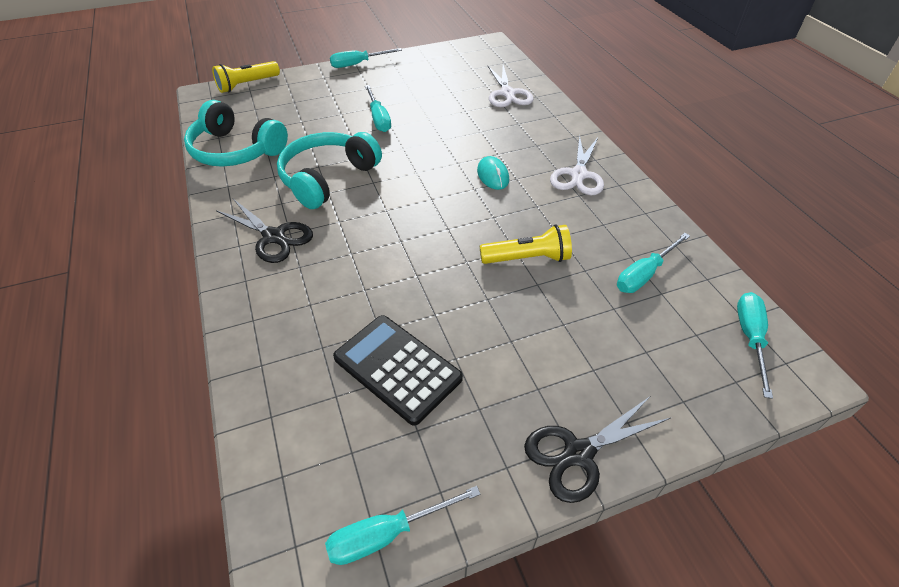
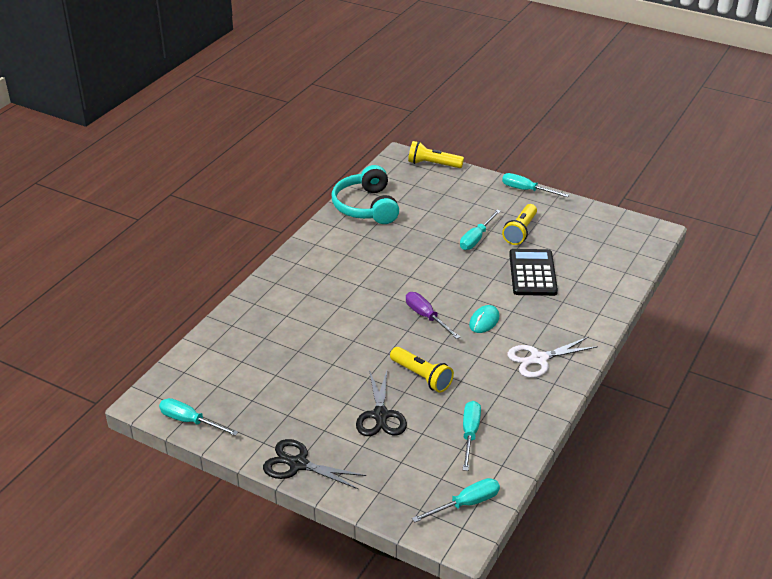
camera: 50 degrees right, 10 degrees down
(274, 237) = (317, 270): black scissors -> black scissors (380, 415)
(327, 178) = (389, 257): turquoise headphones -> none
(397, 368) = (280, 371): black calculator -> black calculator (532, 273)
(403, 94) = (520, 231): none -> yellow flashlight
(444, 205) = (426, 317): none -> purple screwdriver
(507, 93) = (594, 277): white scissors -> none
(644, 274) = (470, 434): turquoise screwdriver -> turquoise screwdriver turned 90 degrees clockwise

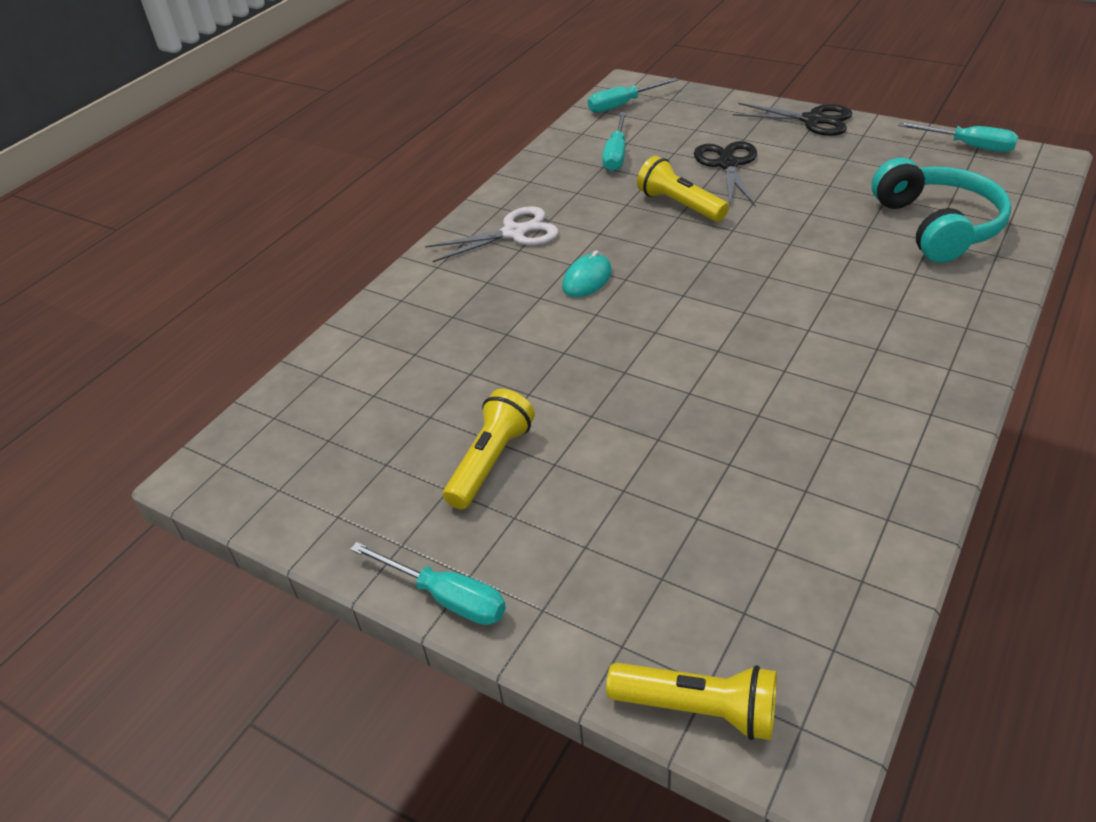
camera: 175 degrees left, 5 degrees up
(366, 207) = (852, 525): turquoise headphones -> turquoise headphones (937, 226)
(426, 317) = (680, 281): purple screwdriver -> none
(476, 238) = (587, 439): turquoise screwdriver -> none
(532, 273) = (489, 365): black calculator -> none

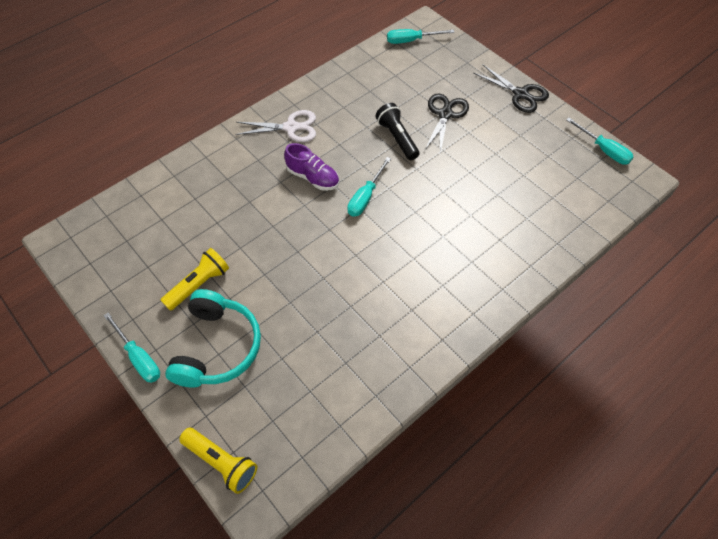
camera: 15 degrees right, 15 degrees up
(587, 279) = (313, 177): turquoise mouse -> purple shoe
(616, 154) = (383, 83): turquoise screwdriver -> turquoise screwdriver (365, 197)
(679, 205) = (397, 138): yellow flashlight -> black flashlight
(937, 226) = (538, 208): turquoise headphones -> turquoise headphones (217, 347)

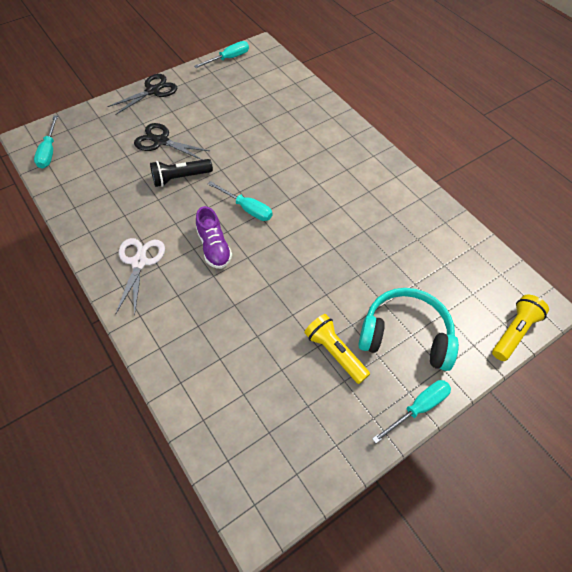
camera: 85 degrees left, 0 degrees up
(313, 177) = (214, 247): purple shoe -> purple shoe turned 120 degrees clockwise

